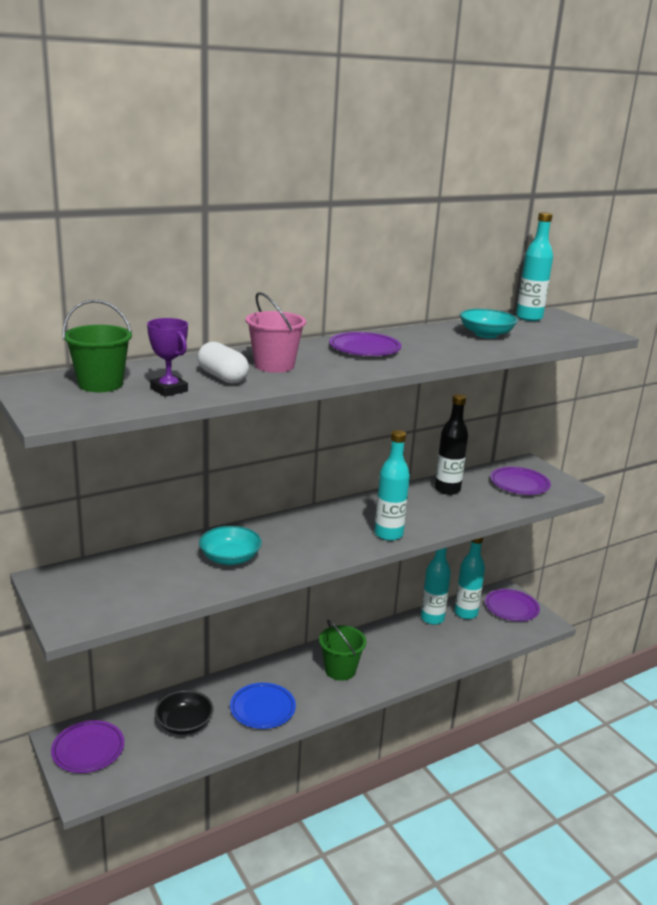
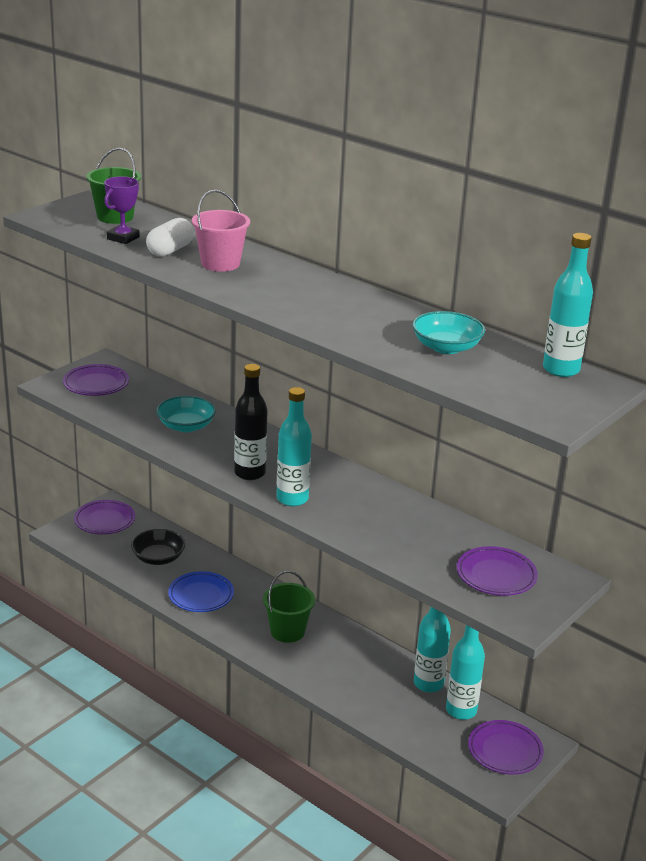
camera: 70 degrees right, 5 degrees up
(364, 349) = (313, 293): purple plate -> purple plate (96, 384)
(447, 489) = (431, 524): black bottle -> black bottle (249, 473)

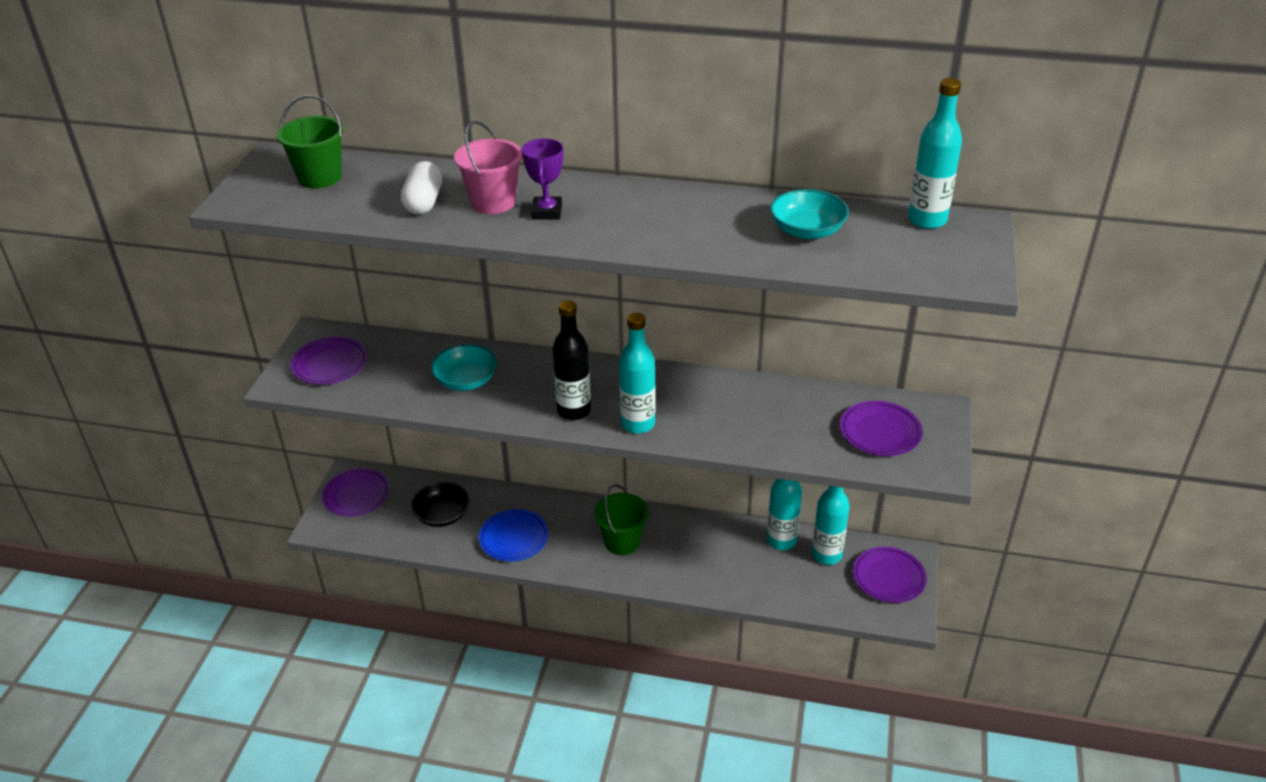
camera: 25 degrees left, 10 degrees up
(123, 238) = (357, 203): purple trophy -> purple trophy (547, 212)

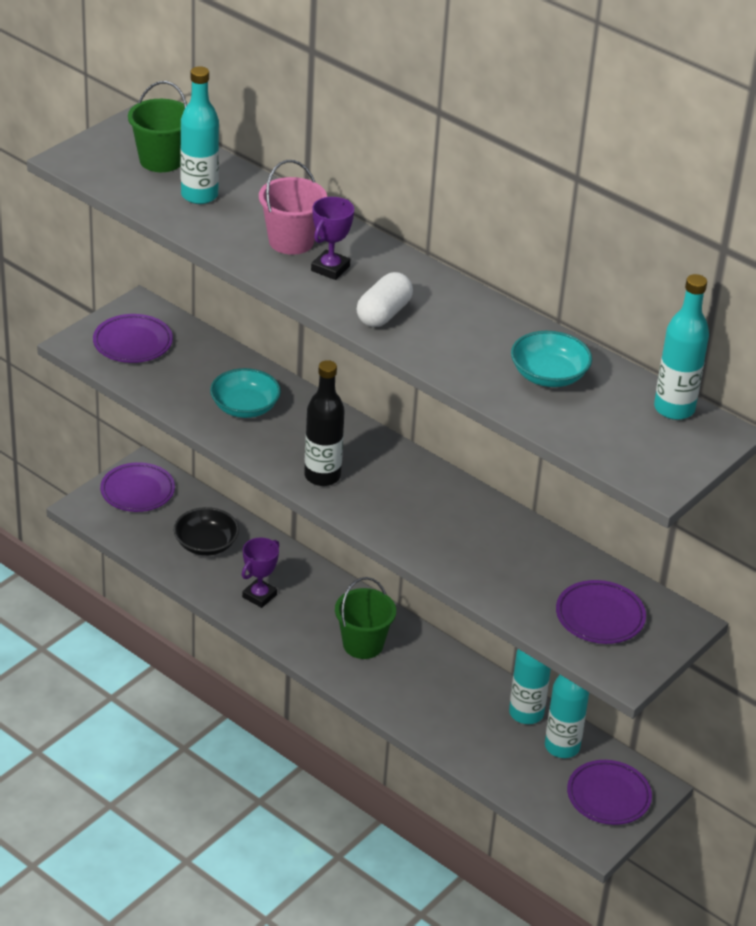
camera: 25 degrees right, 0 degrees up
(424, 202) = (231, 219): white capsule -> white capsule (383, 314)
(514, 538) = (259, 596): blue plate -> purple trophy
(637, 424) = (372, 512): turquoise bottle -> turquoise bottle (199, 195)

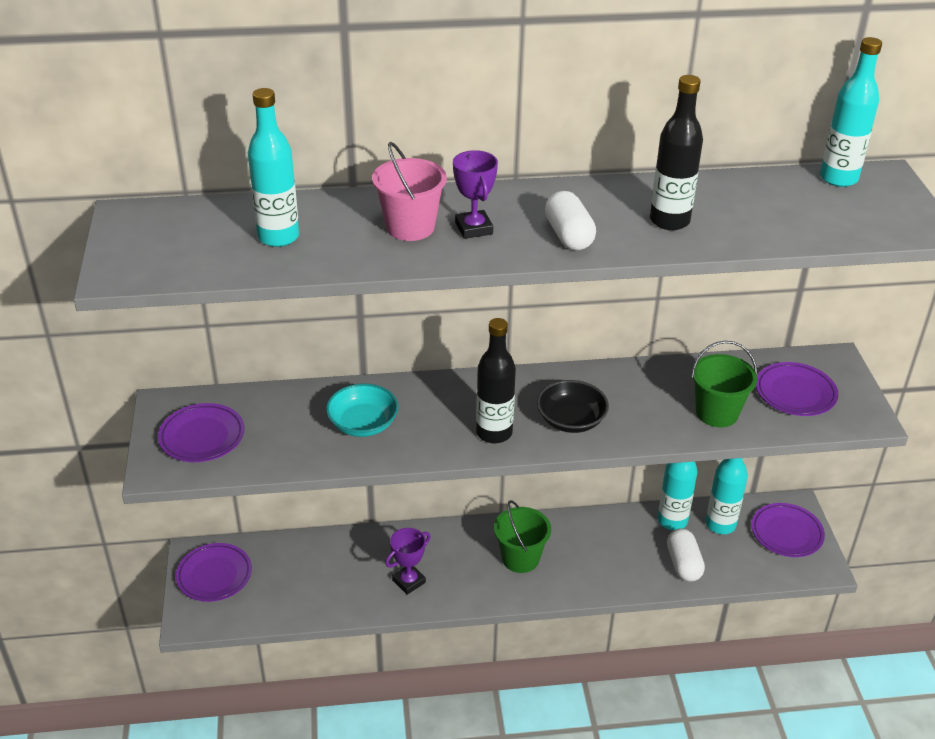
camera: 45 degrees left, 0 degrees up
(161, 160) = (198, 229): green bucket -> green bucket (717, 413)
(206, 544) = (320, 574): black bowl -> black bowl (571, 420)
(259, 596) = (409, 581): purple trophy -> purple trophy turned 60 degrees clockwise
(474, 351) = (669, 221): none -> black bottle
(483, 747) = (683, 564): none -> white capsule
(549, 375) = (739, 206): turquoise bowl -> none

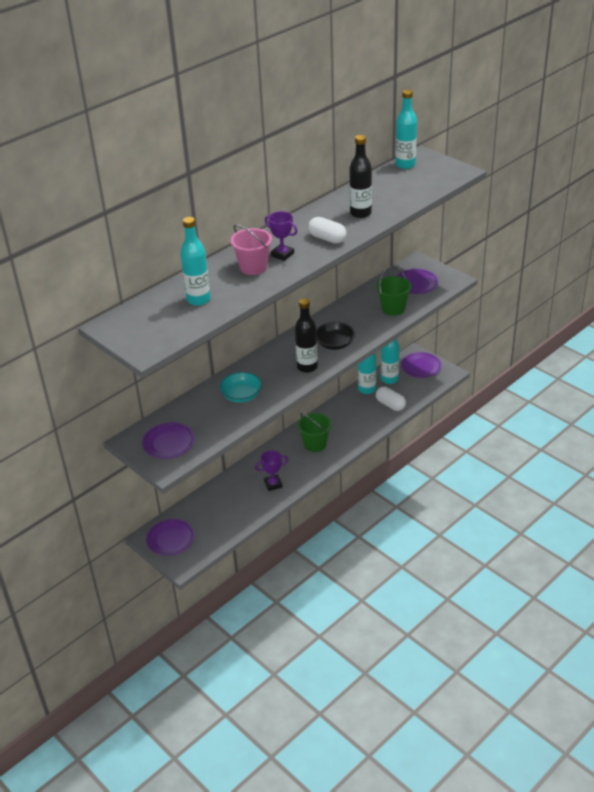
camera: 35 degrees left, 0 degrees up
(409, 581) = (273, 484): purple trophy -> purple trophy turned 60 degrees clockwise

